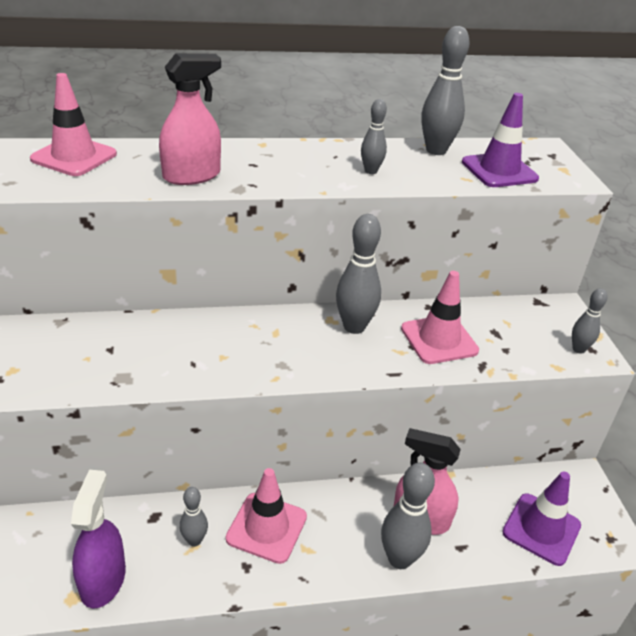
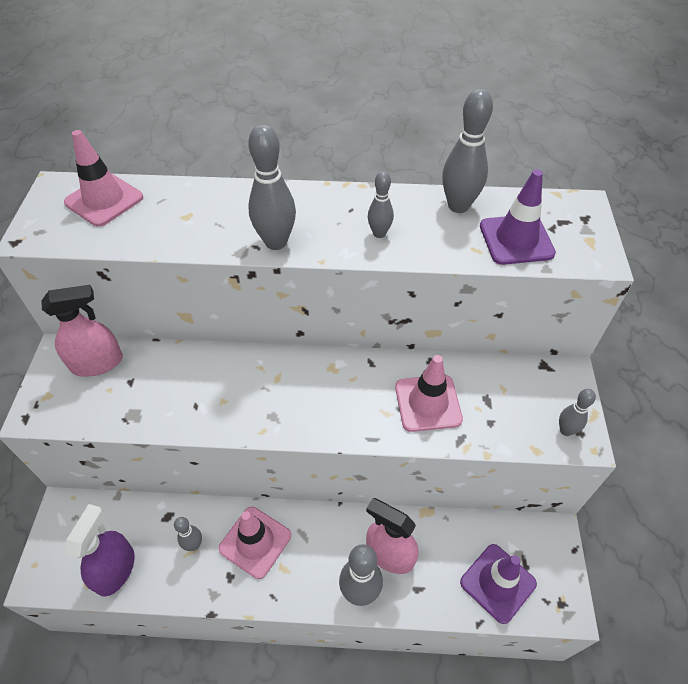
camera: 15 degrees right, 15 degrees up
(192, 176) = (202, 231): pink spray bottle -> pink spray bottle (97, 363)
(354, 327) = (351, 379): grey bowling pin -> grey bowling pin (276, 242)

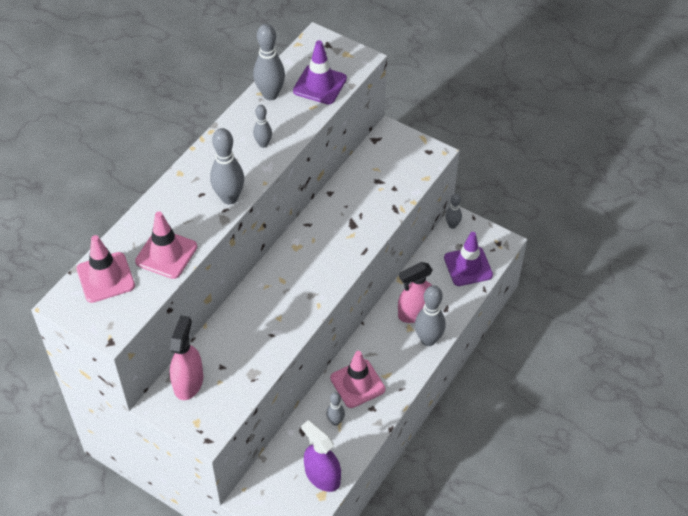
camera: 60 degrees left, 0 degrees up
(428, 403) = (359, 211): pink traffic cone -> pink traffic cone (166, 254)
(566, 430) = (423, 157): grey bowling pin -> grey bowling pin (452, 225)

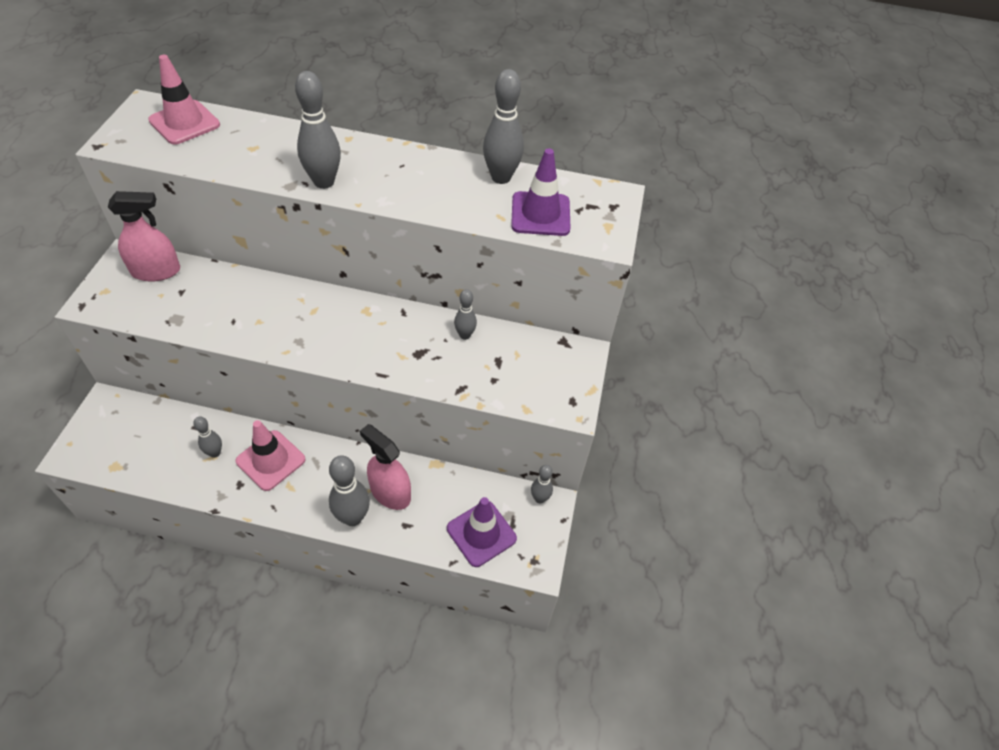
camera: 65 degrees right, 0 degrees up
(166, 254) = (226, 155): pink traffic cone -> none
(263, 144) = (419, 189): grey bowling pin -> grey bowling pin (465, 335)
(322, 476) = (139, 460): purple spray bottle -> none

